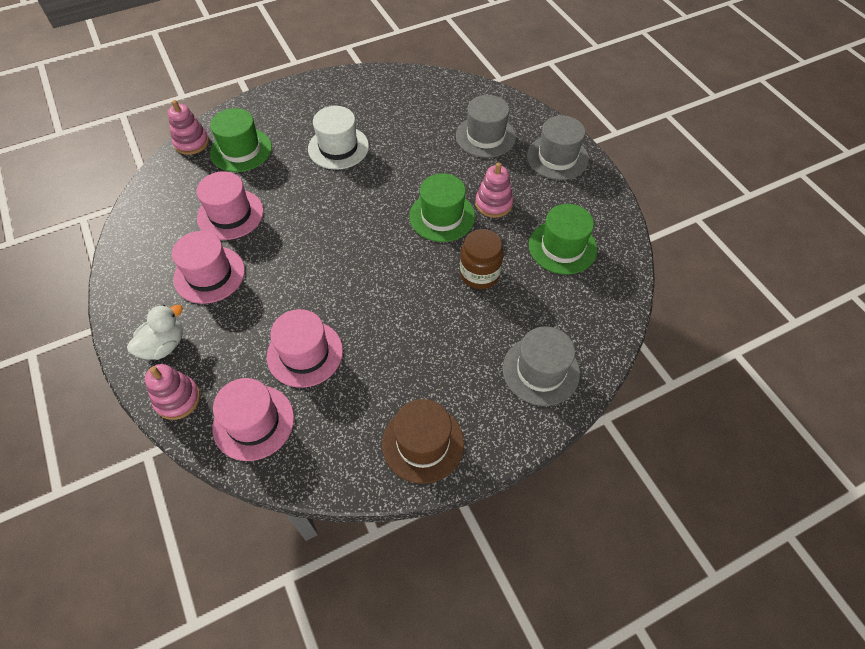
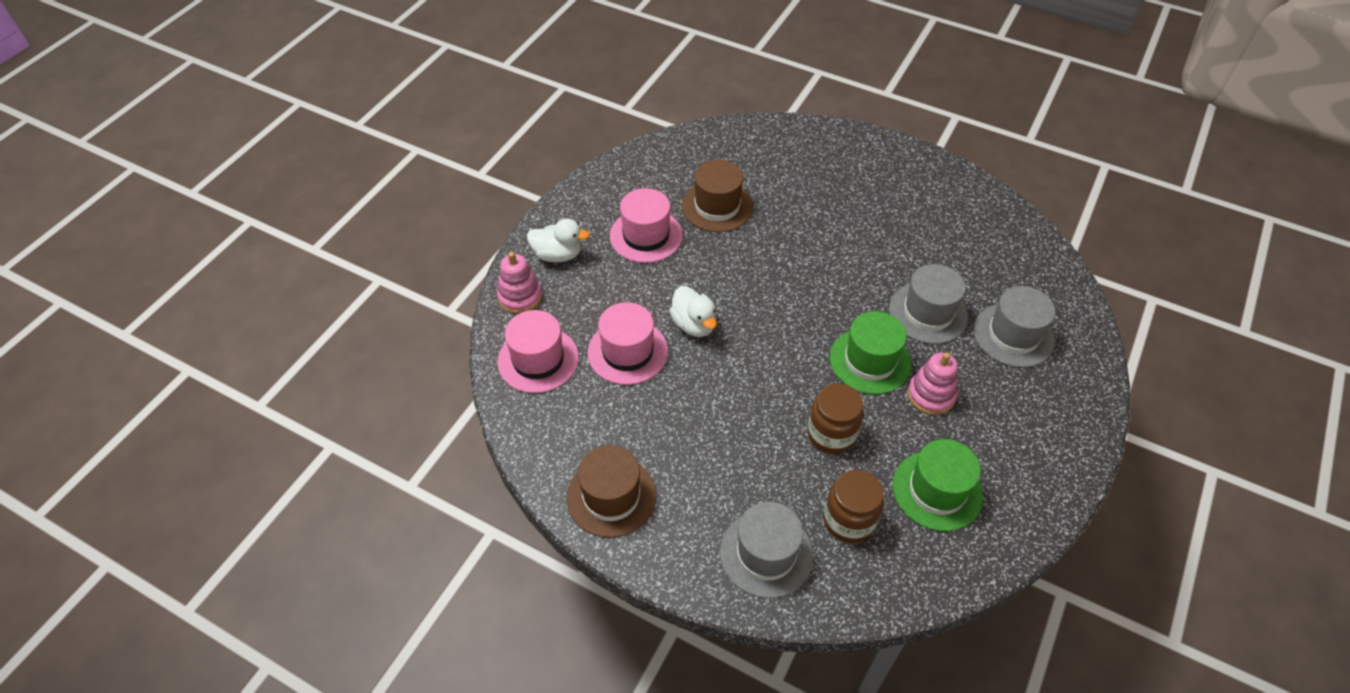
camera: 55 degrees right, 5 degrees down
(191, 142) = (764, 129): pink stacking toy -> none
(230, 214) = (717, 206): pink hat -> brown hat
(241, 150) = (791, 165): green hat -> none
(321, 295) = (694, 324): none -> white duck
(338, 147) = (867, 228): white hat -> none
(550, 307) = (849, 520): none -> brown jar
(557, 157) = (1057, 417): grey hat -> grey hat (928, 313)

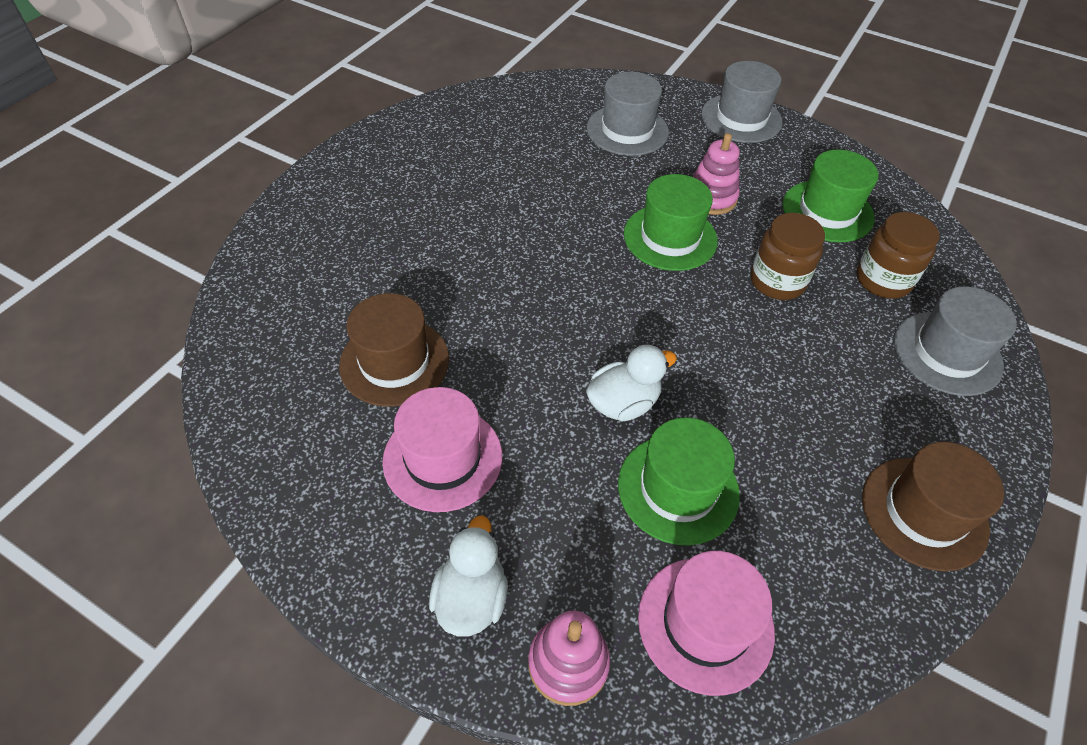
camera: 90 degrees left, 0 degrees up
(627, 352) = (678, 488): pink hat -> green hat
(928, 313) = (598, 183): grey hat -> grey hat (741, 118)

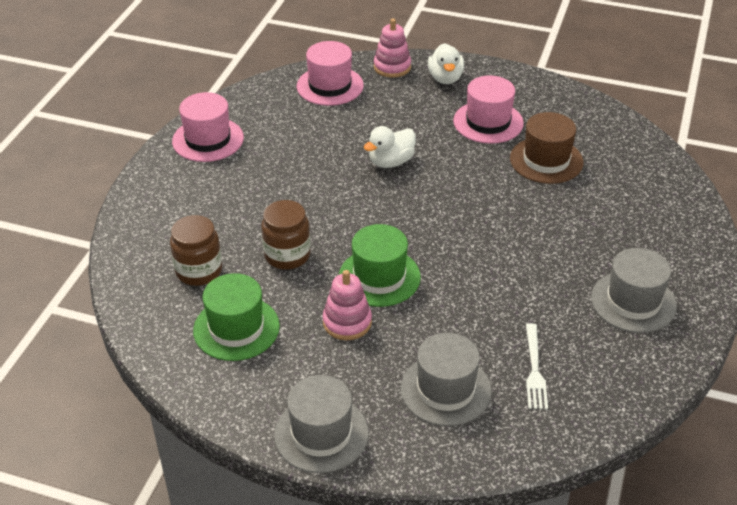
camera: 170 degrees right, 10 degrees down
(541, 131) = (534, 370): none -> white fork
(678, 488) = (350, 129): green hat -> none
(924, 512) = (208, 139): brown hat -> pink hat
(947, 353) = (164, 225): grey hat -> grey hat (633, 302)

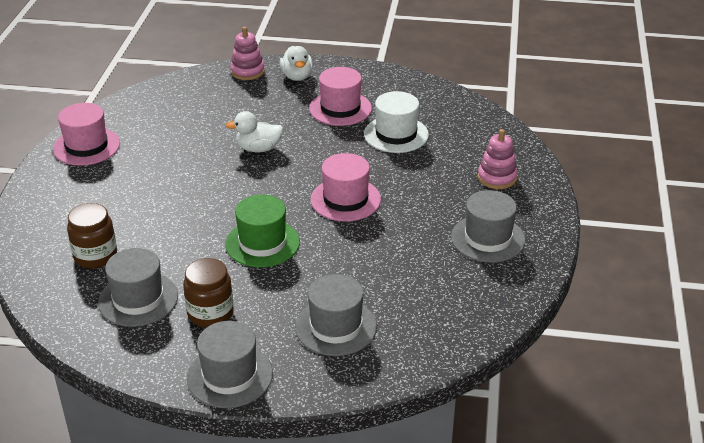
camera: 10 degrees left, 5 degrees down
(236, 328) = (138, 299): green hat -> grey hat
(287, 255) = (176, 234): brown jar -> brown jar (210, 313)
(330, 86) = (193, 92): pink hat -> pink hat (345, 199)
(347, 322) = (239, 283): pink stacking toy -> pink stacking toy (497, 178)
(391, 162) = (258, 149): white duck -> white duck turned 45 degrees clockwise
(534, 370) = (411, 302): white fork -> none
(546, 160) = (396, 134): brown hat -> white hat

